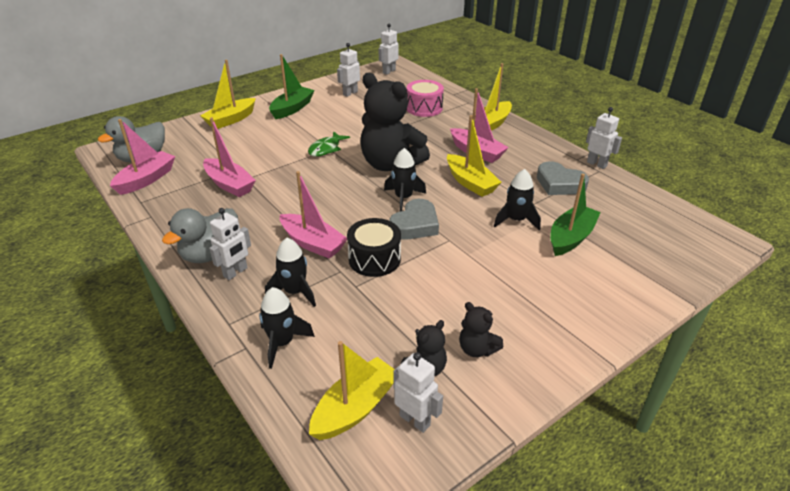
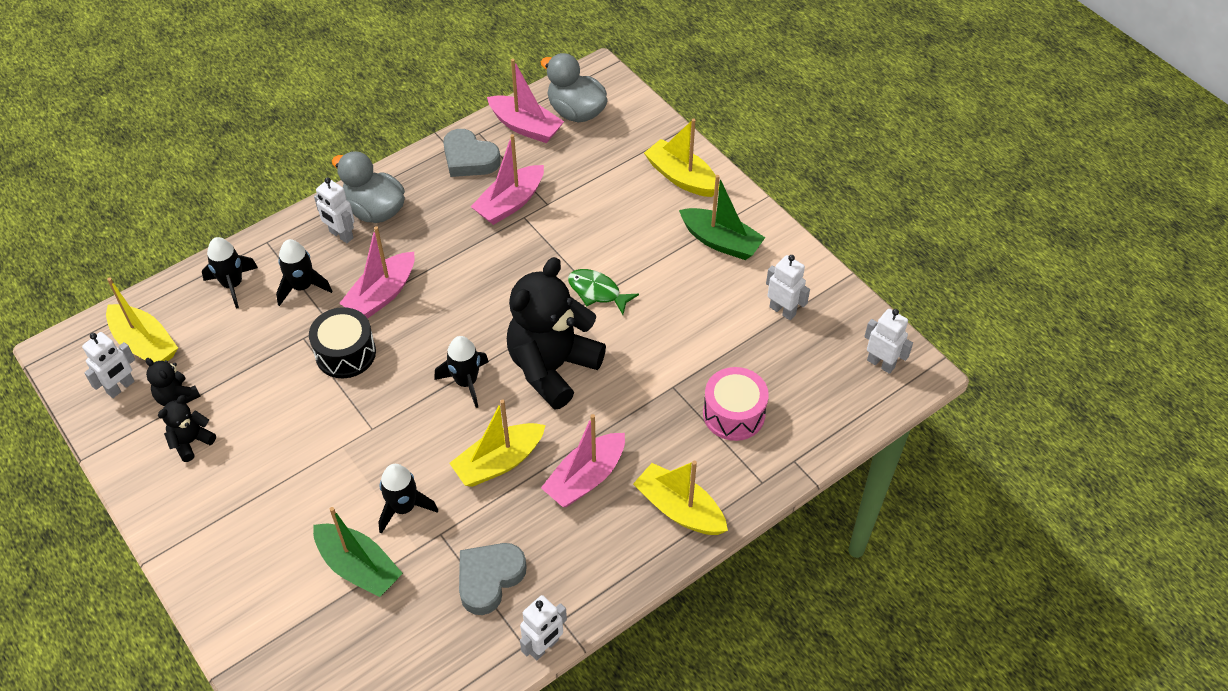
camera: 90 degrees right, 15 degrees up
(415, 225) = (406, 394): grey heart -> grey heart (469, 158)

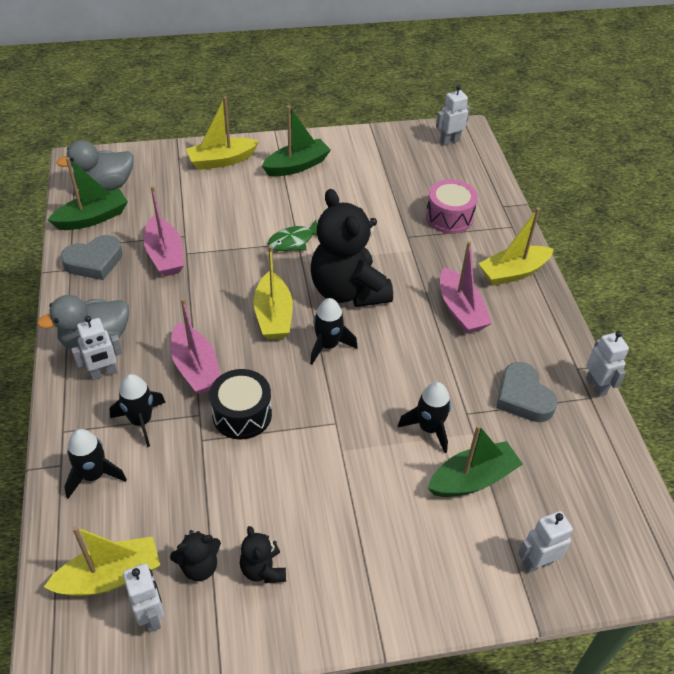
camera: 65 degrees left, 5 degrees down
(499, 462) = (418, 353): yellow boat -> yellow boat (273, 315)
(525, 127) = (92, 218): pink boat -> green boat
(782, 310) = (378, 163): white robot -> white robot (537, 563)

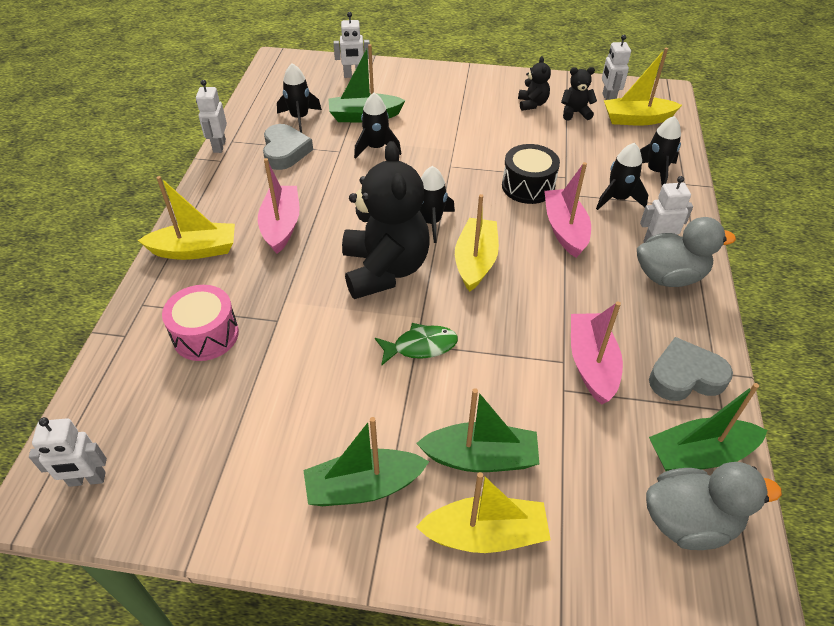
camera: 160 degrees left, 0 degrees up
(233, 190) = (480, 458): none -> green boat
(546, 454) = (299, 118): none -> black rocket

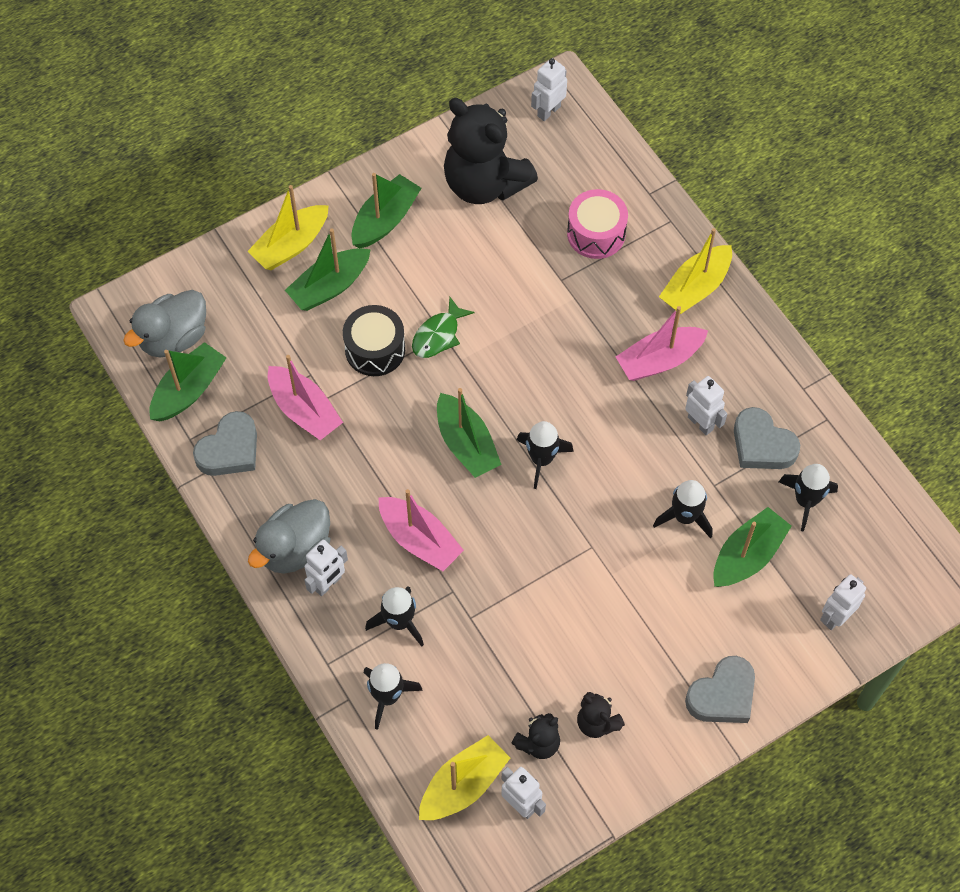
camera: 140 degrees right, 15 degrees up
(219, 146) = (828, 403): white robot -> white robot (700, 423)
(281, 226) = (659, 360): pink boat -> pink boat turned 105 degrees clockwise
(385, 269) = (530, 381): black teddy bear -> black teddy bear (484, 183)
(450, 81) = (722, 695): none -> grey heart
(475, 261) = (466, 444): yellow boat -> green boat
(528, 186) = (495, 574): black drum -> black drum (375, 349)

